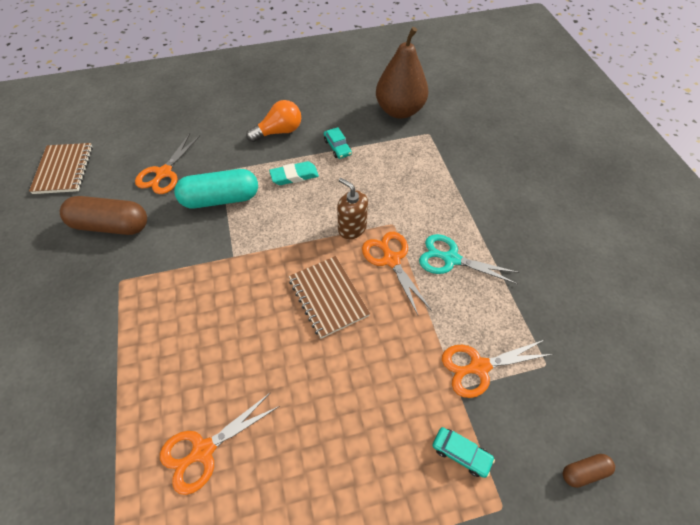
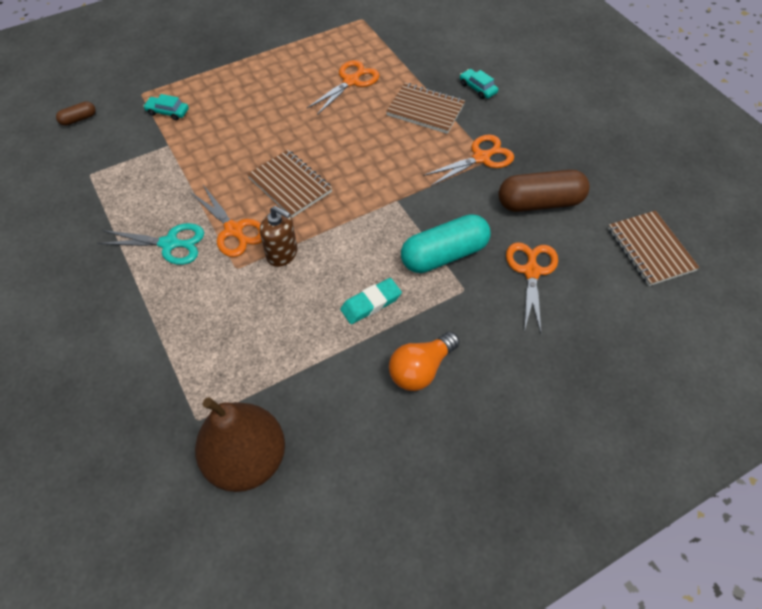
camera: 165 degrees right, 0 degrees up
(140, 368) = (425, 110): none -> brown notebook
(337, 147) = (328, 361): turquoise car -> turquoise car (478, 88)
(479, 367) = (149, 162): orange scissors -> orange scissors (481, 158)

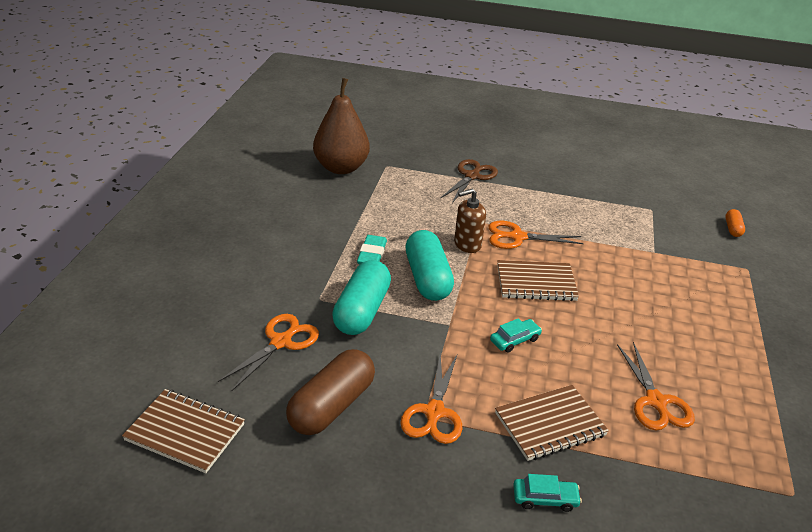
camera: 130 degrees right, 20 degrees down
(78, 119) = (732, 229): brown capsule -> orange capsule
(147, 329) = (472, 176): none -> brown scissors
(168, 112) = (704, 270): turquoise car -> turquoise car (515, 340)
(169, 244) = (536, 209): turquoise scissors -> none
(359, 246) = (427, 278): none -> turquoise capsule
(421, 369) = (296, 243): orange light bulb -> none
(531, 272) = (281, 342): orange scissors -> orange scissors turned 105 degrees counterclockwise

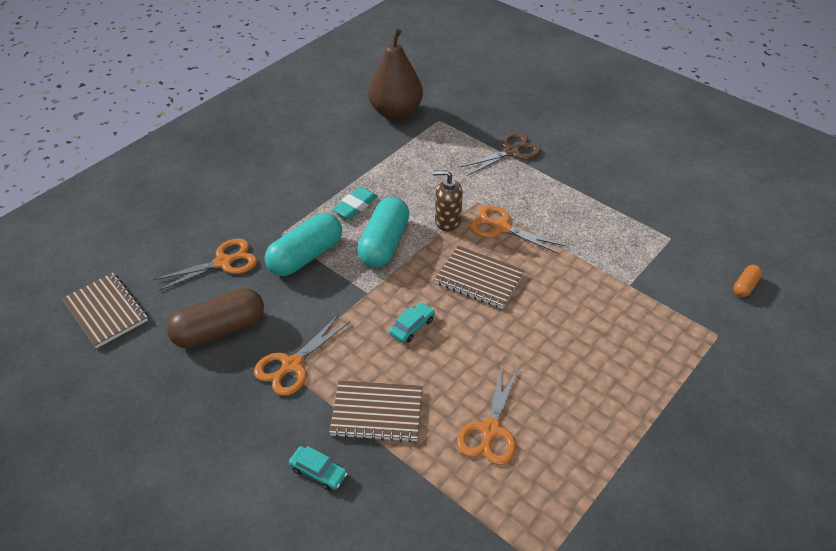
camera: 30 degrees right, 10 degrees up
(515, 340) = (412, 326): turquoise car -> turquoise car turned 45 degrees counterclockwise

